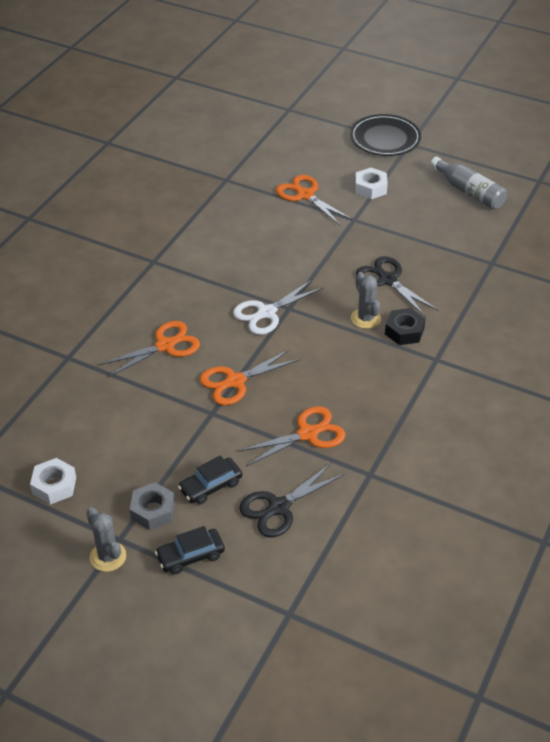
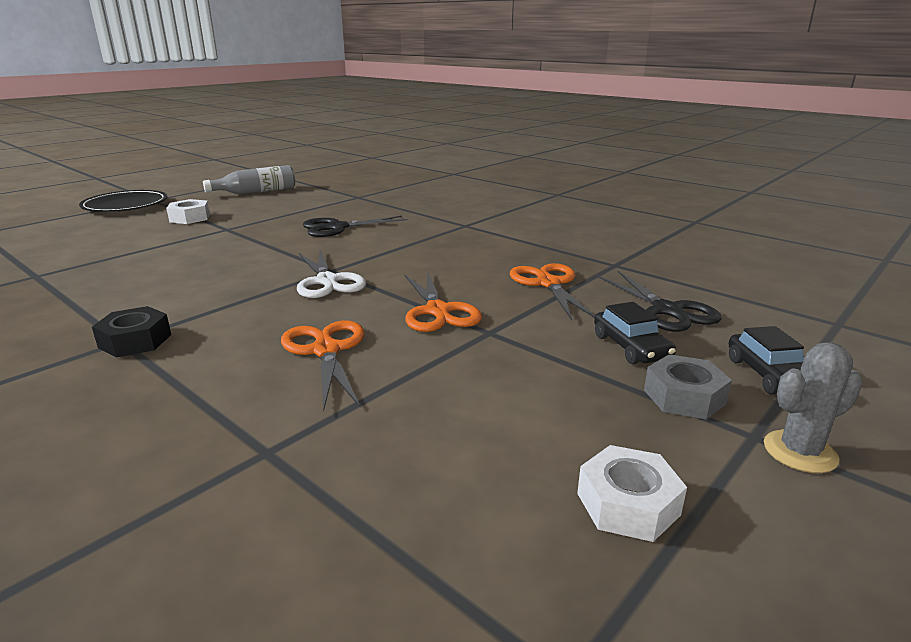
camera: 75 degrees left, 20 degrees down
(305, 195) = (149, 242): orange scissors -> none
(365, 318) = (385, 241): grey cactus -> none
(404, 331) = (418, 230): black nut -> black nut (135, 341)

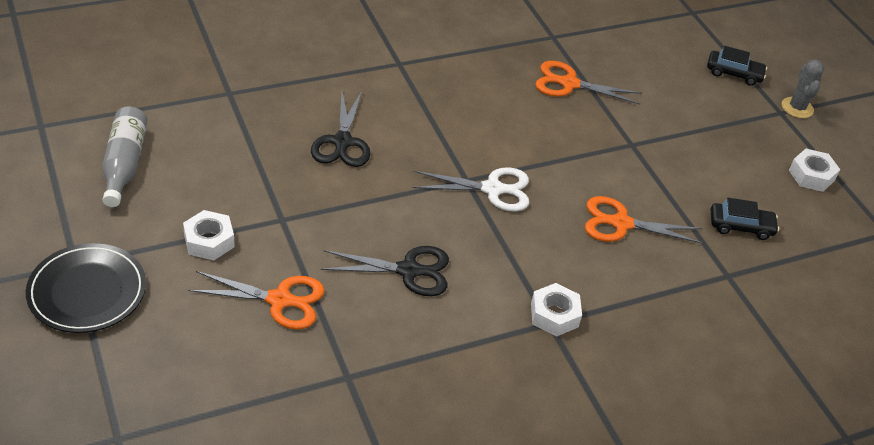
camera: 70 degrees left, 20 degrees up
(135, 341) = (554, 315): black nut -> white nut
(438, 311) = (586, 153): orange scissors -> orange scissors (279, 300)
(631, 347) = (681, 100): black car -> black car (741, 226)
(667, 310) = (642, 59): black scissors -> black scissors (408, 270)
(684, 397) = (740, 112): grey nut -> none

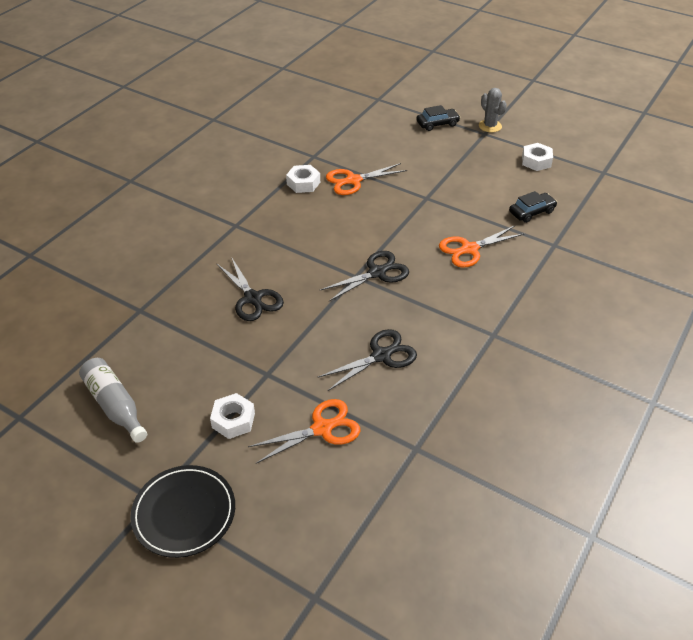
camera: 30 degrees left, 0 degrees up
(492, 189) = (377, 273): white scissors -> black scissors
(554, 315) = (491, 328): white nut -> white nut (303, 183)

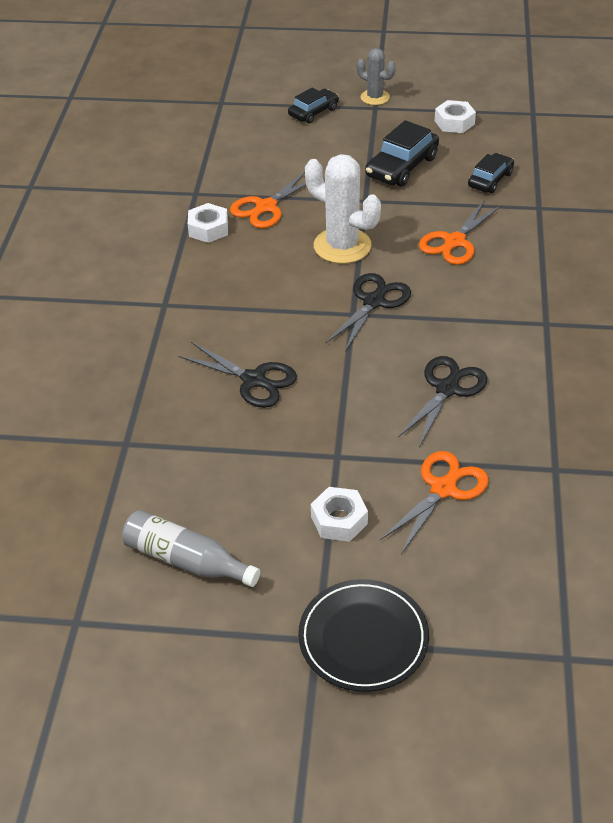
camera: 25 degrees left, 0 degrees up
(385, 225) = (342, 246): none -> white cactus
(471, 182) = (401, 166): none -> black car

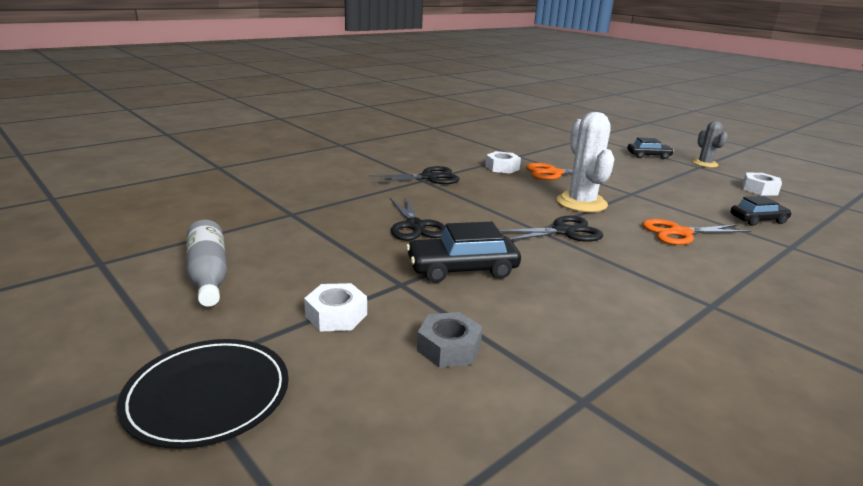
camera: 40 degrees right, 20 degrees down
(401, 166) = (684, 191): black car -> black car (462, 269)
(443, 489) = (449, 348): orange scissors -> grey nut
(447, 389) = (552, 296): black scissors -> black scissors (429, 177)

